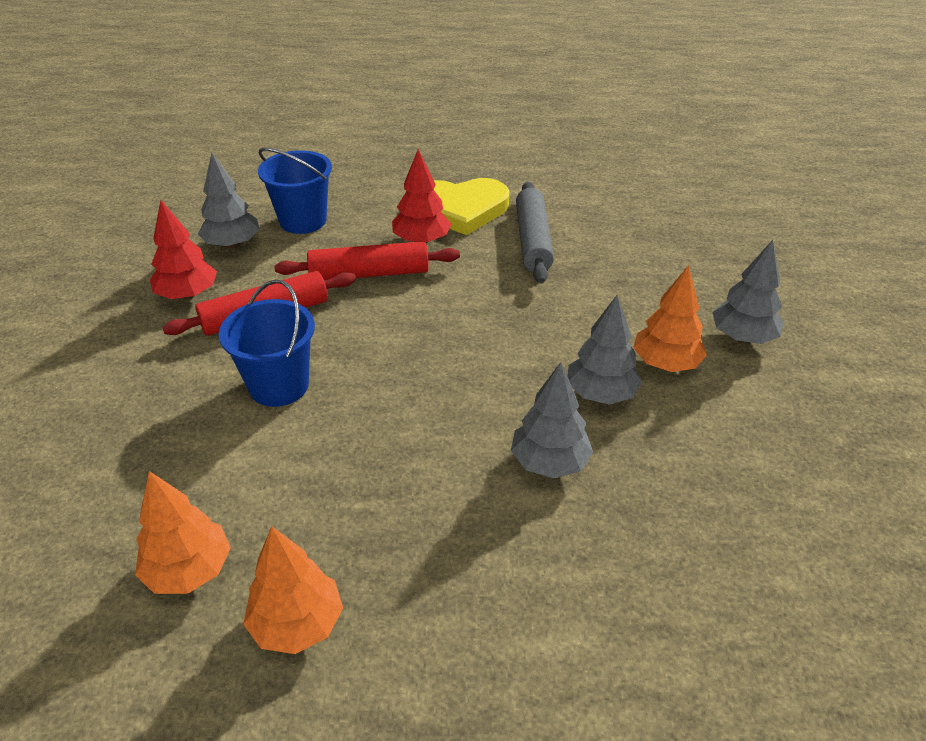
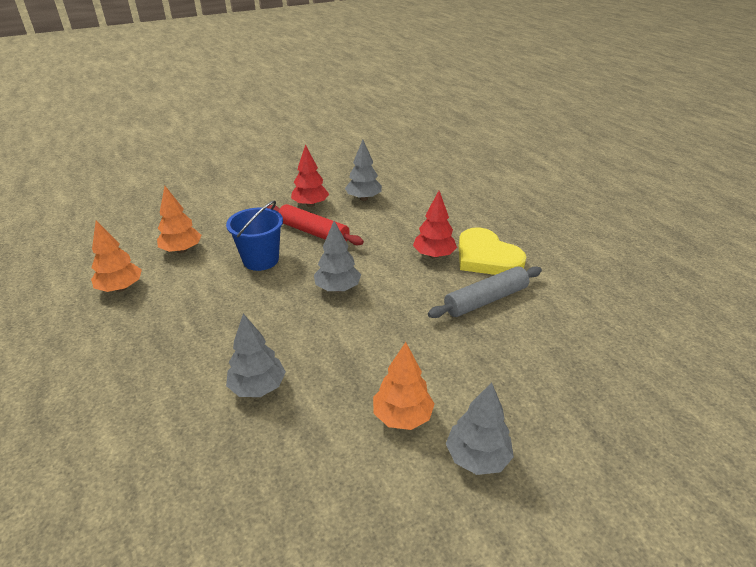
camera: 60 degrees right, 5 degrees down
(297, 624) = (97, 334): orange tree -> orange tree (182, 250)
(303, 221) = (408, 209): blue bucket -> none
(369, 274) = (381, 250): red rolling pin -> none
(601, 394) = (342, 390): grey tree -> grey tree (338, 288)

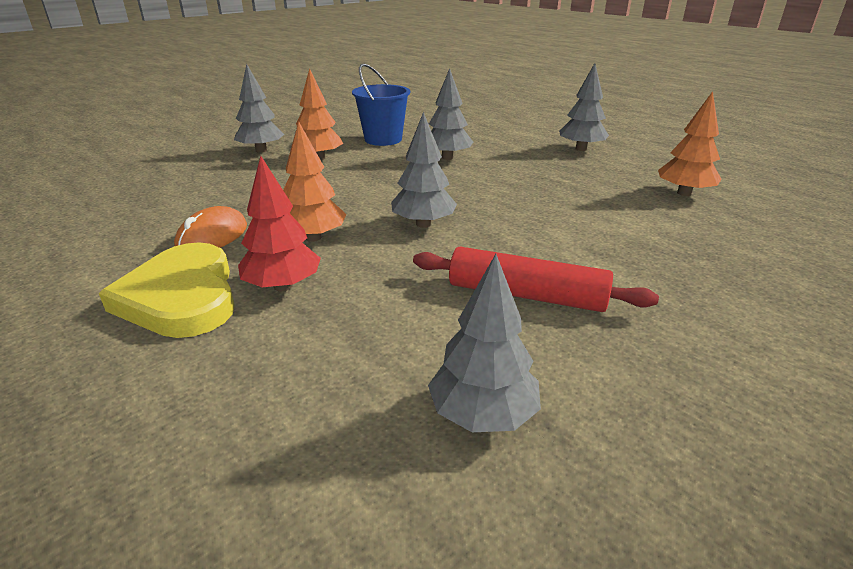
camera: 165 degrees right, 5 degrees down
(98, 378) = (581, 149): none -> grey tree
(182, 250) = (695, 237): orange tree -> orange tree (313, 238)
(261, 260) = (563, 241): blue bucket -> blue bucket (383, 139)
(310, 205) = (600, 364): red tree -> none
(486, 257) = (181, 297): yellow heart -> yellow heart turned 150 degrees counterclockwise
(486, 300) = (212, 237): grey rolling pin -> orange mouse

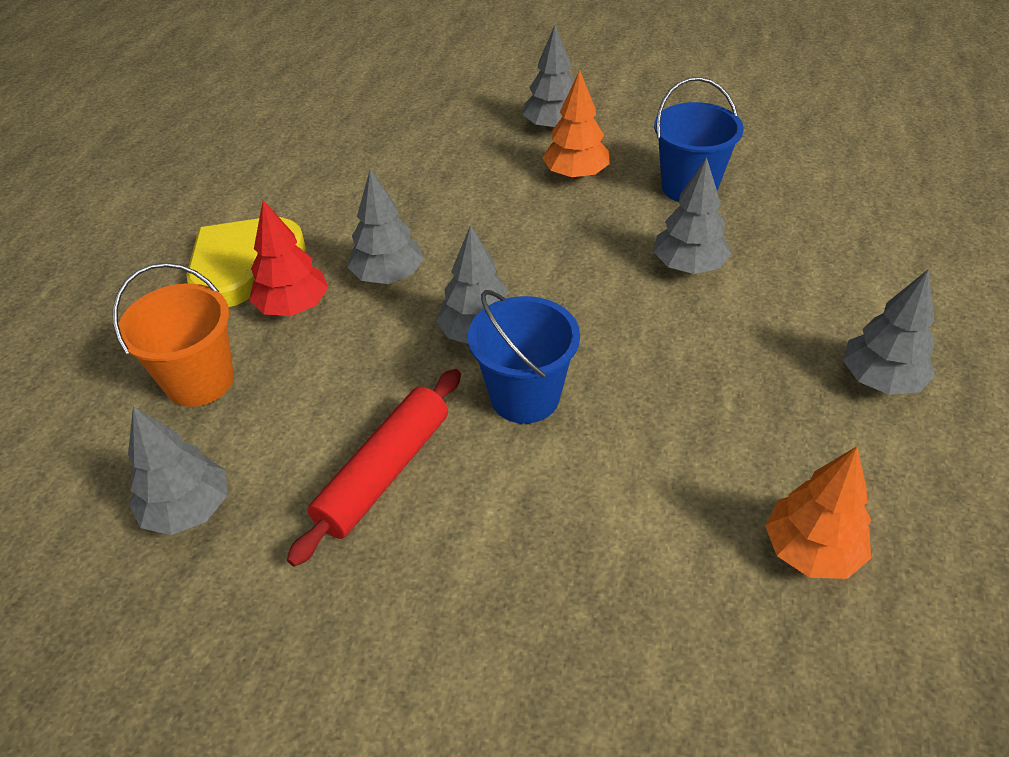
camera: 60 degrees right, 15 degrees up
(212, 237) = (343, 219): orange mouse -> none
(308, 363) = (199, 381): none -> orange bucket
(313, 238) = (388, 276): orange tree -> grey tree
(502, 226) = (524, 396): none -> blue bucket
(526, 295) = (384, 472): red rolling pin -> red rolling pin turned 45 degrees clockwise

